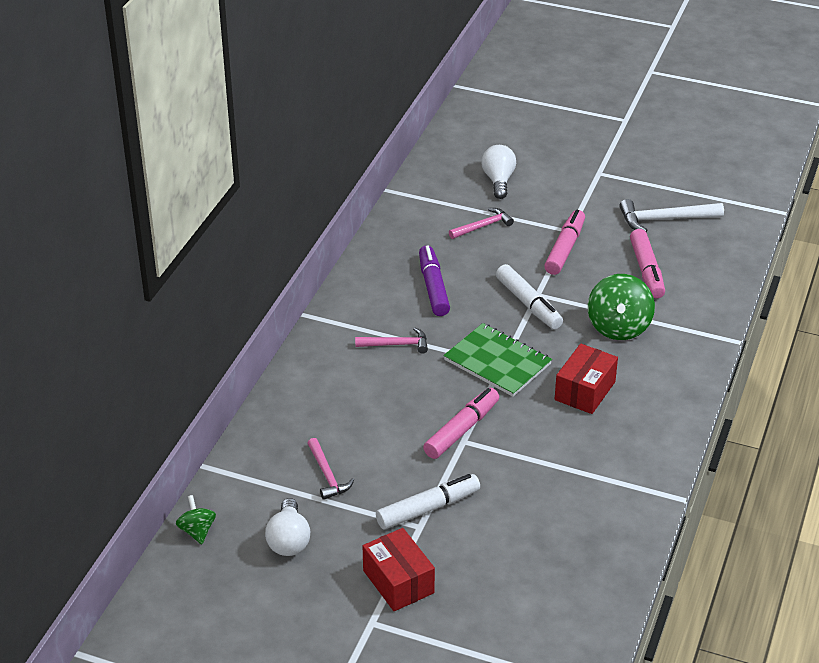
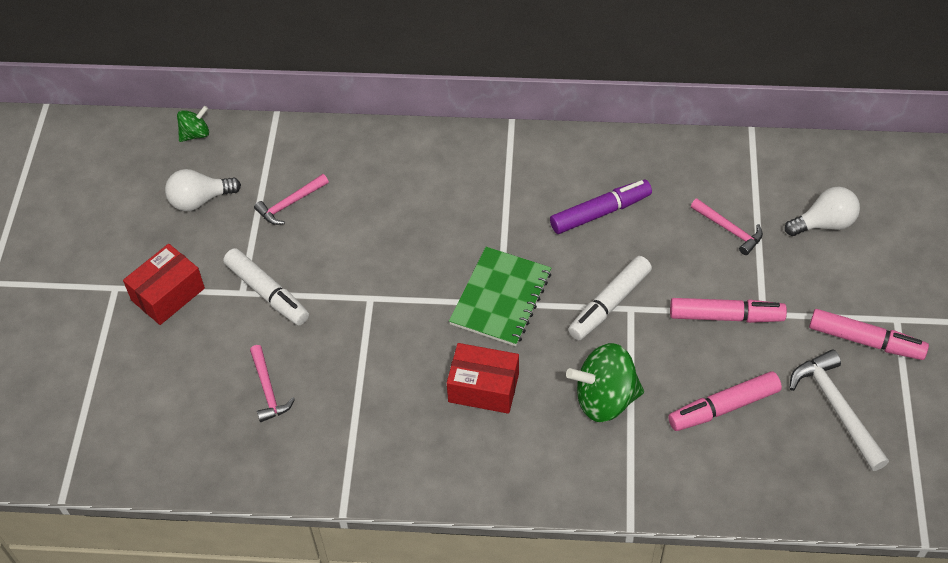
camera: 75 degrees right, 15 degrees up
(396, 344) = (495, 206): pink hammer -> pink hammer (268, 390)
(461, 430) = (385, 292): pink marker -> pink marker (865, 341)

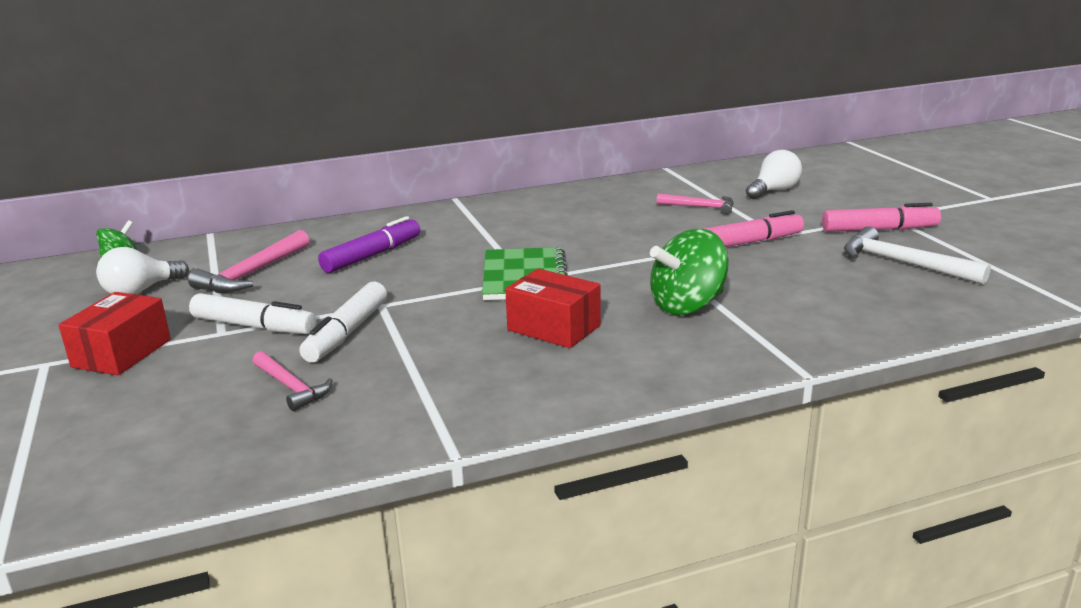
camera: 25 degrees left, 30 degrees down
(290, 204) = (252, 273): pink hammer -> pink hammer, size x1.54
(483, 387) = (554, 328): red box -> red box turned 45 degrees clockwise
(600, 212) = (578, 220): purple marker -> purple marker (372, 255)
(609, 304) = (635, 258): white marker -> white marker (347, 333)
(723, 407) = (805, 285): pink marker -> none

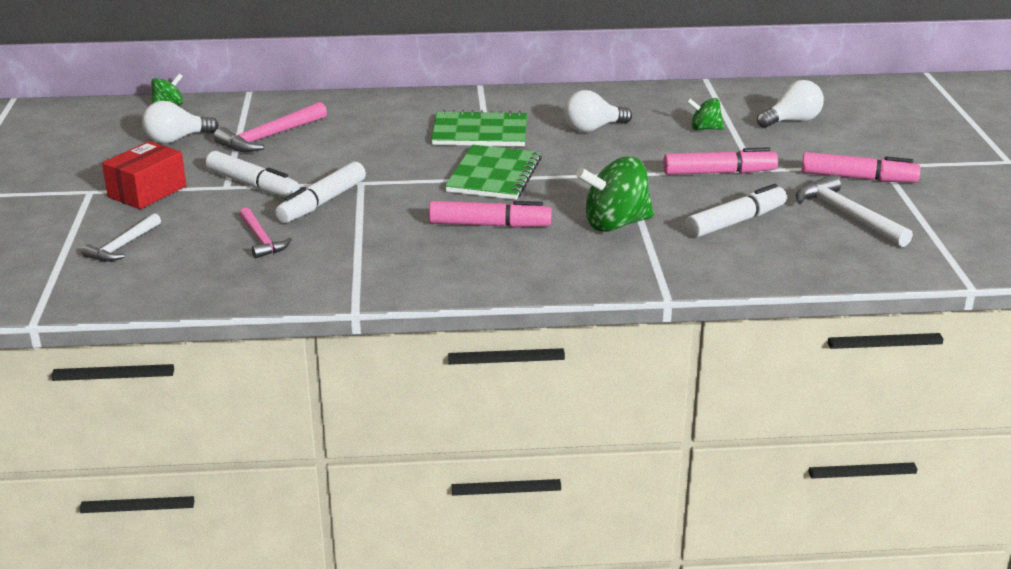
camera: 15 degrees right, 5 degrees up
(107, 425) = (123, 246): none -> white hammer
(372, 255) = (376, 135): purple marker -> none
(482, 239) = (480, 132): none -> green notebook
(554, 328) = (489, 225): red box -> pink marker
(594, 221) = (593, 128): none -> white light bulb
(700, 207) = (704, 128): pink hammer -> green spinning top
(805, 285) = (735, 222): none -> white marker

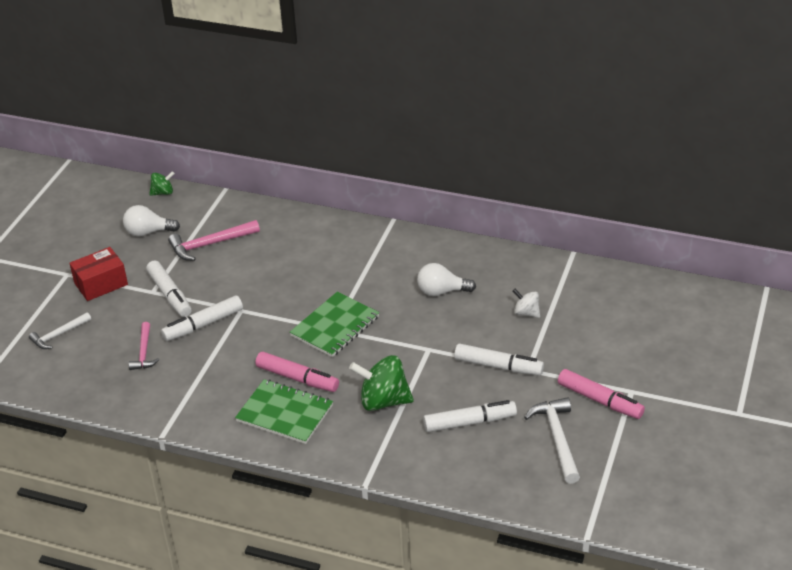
camera: 25 degrees right, 10 degrees up
(480, 132) = (357, 275): green notebook -> green notebook (284, 413)
(704, 128) = (526, 313): green spinning top -> white spinning top
(719, 173) = (498, 366): pink marker -> white marker
(792, 121) = (602, 321): white light bulb -> none

